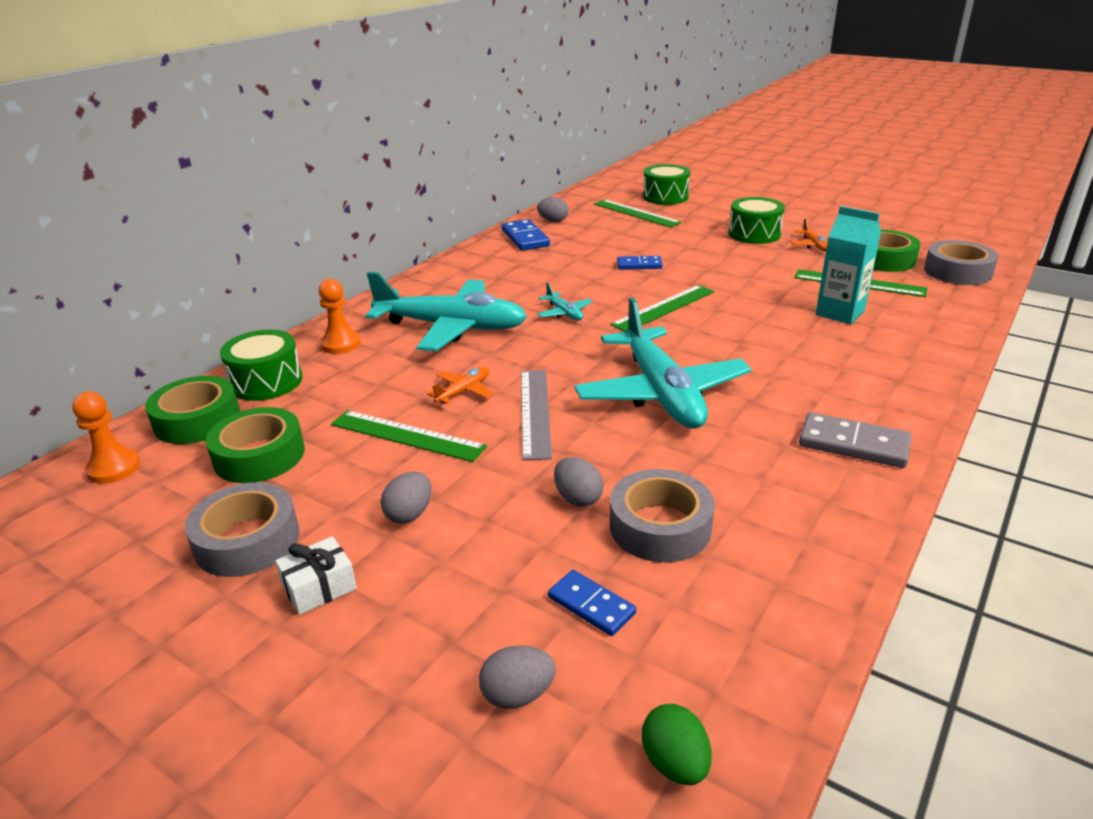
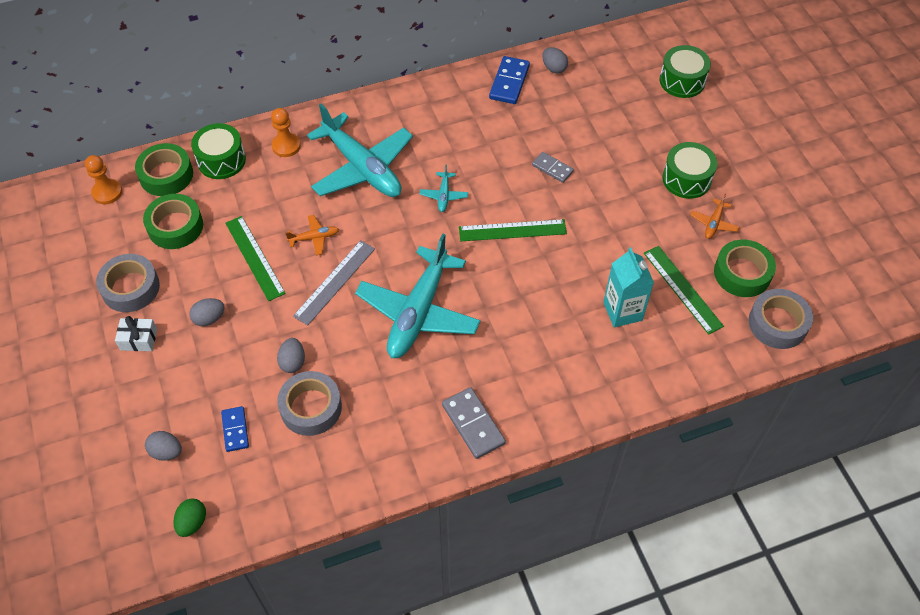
camera: 35 degrees right, 25 degrees up
(636, 213) = (629, 93): green ruler -> none
(639, 265) = (552, 168): blue domino -> grey domino

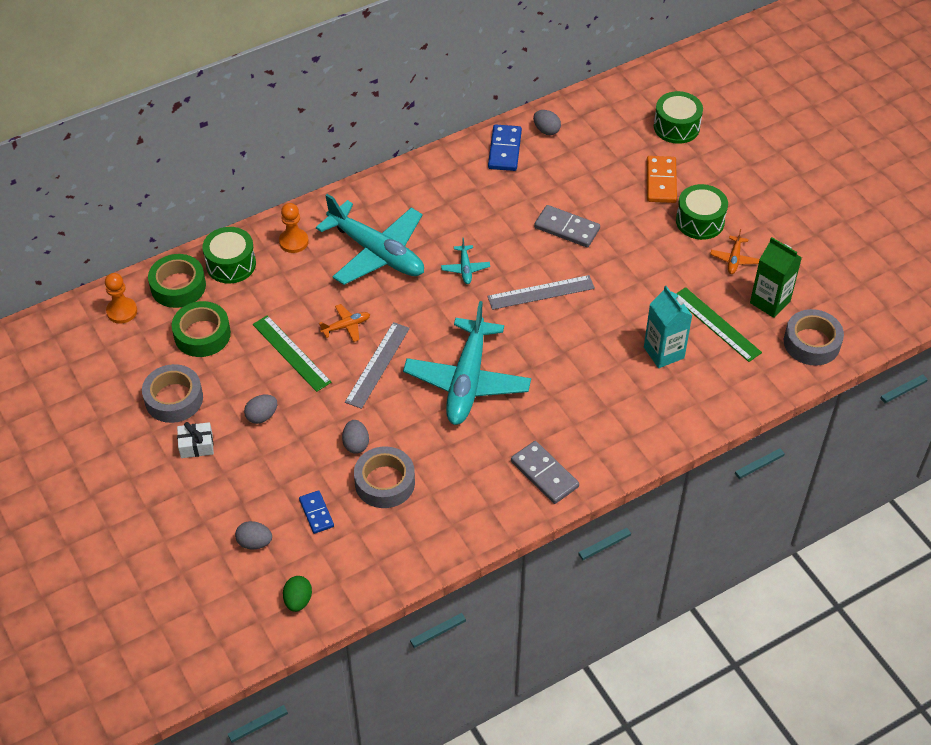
camera: 10 degrees left, 5 degrees down
(512, 230) = (541, 292): green ruler -> grey ruler
(552, 168) = (566, 228): grey domino -> grey domino, size x1.55
(656, 133) = (661, 181): none -> orange domino
(742, 273) = (770, 302): green tape -> green carton

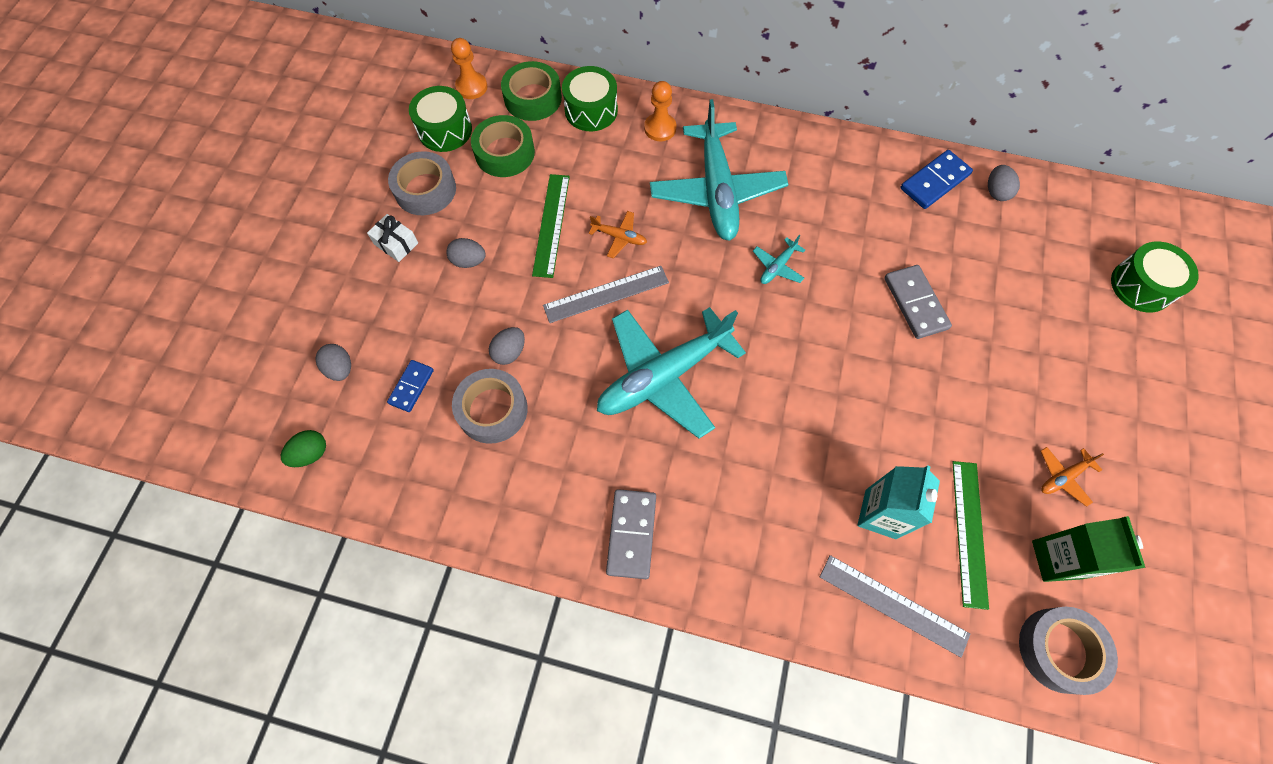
camera: 45 degrees right, 15 degrees up
(541, 292) = (823, 347): grey ruler -> grey ruler (893, 605)
(661, 181) = (1065, 330): orange domino -> none
(700, 221) = (1066, 405): green drum -> green drum (445, 130)

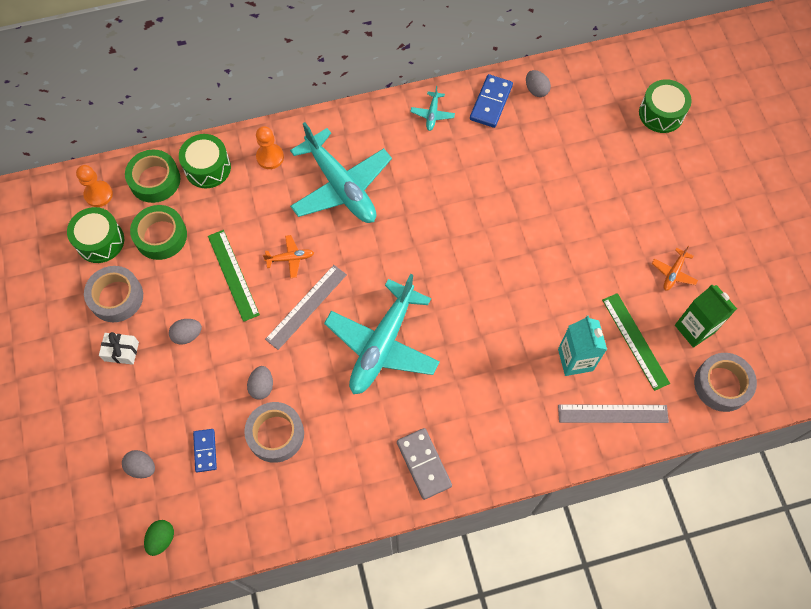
camera: 30 degrees left, 0 degrees up
(777, 267) = (416, 223): turquoise plane -> turquoise plane (432, 114)
(915, 303) = (523, 201): grey domino -> none

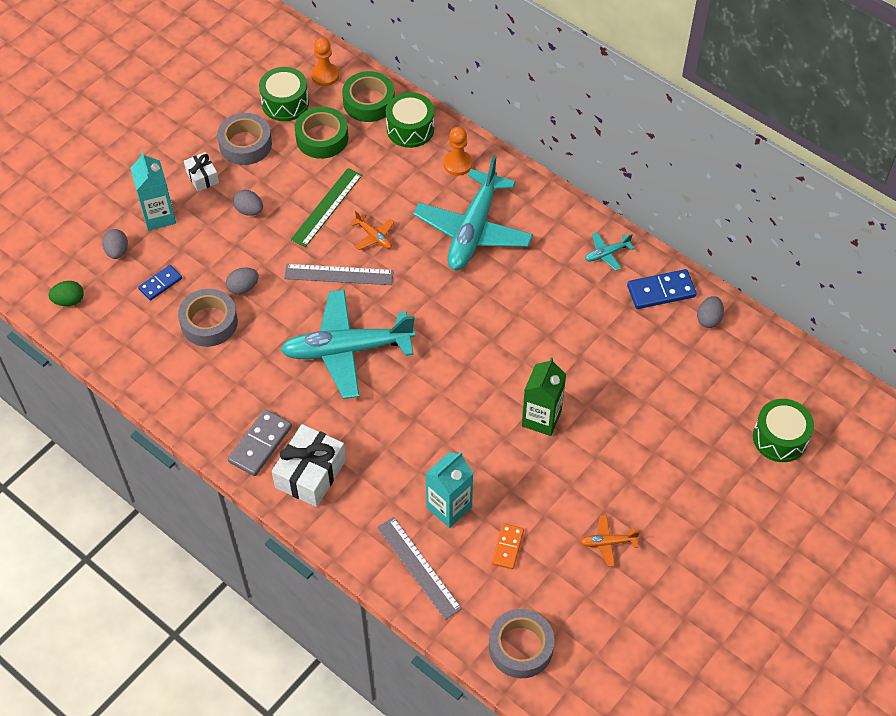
camera: 55 degrees right, 10 degrees down
(133, 411) = (159, 216): none -> turquoise carton
(478, 442) = (310, 473): none -> white gift
(635, 341) = (508, 547): green ruler -> orange domino
(694, 329) = (561, 592): green carton -> green carton (541, 418)

